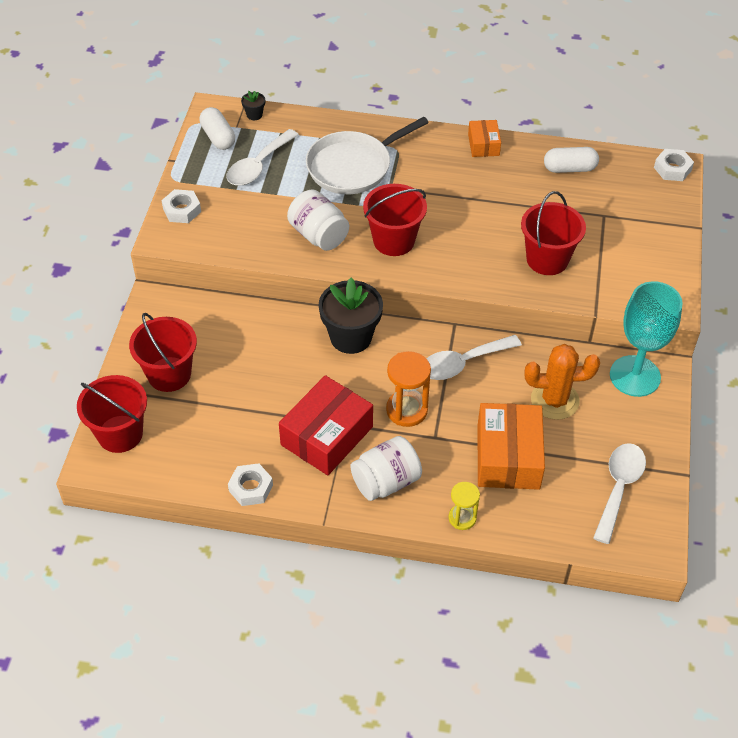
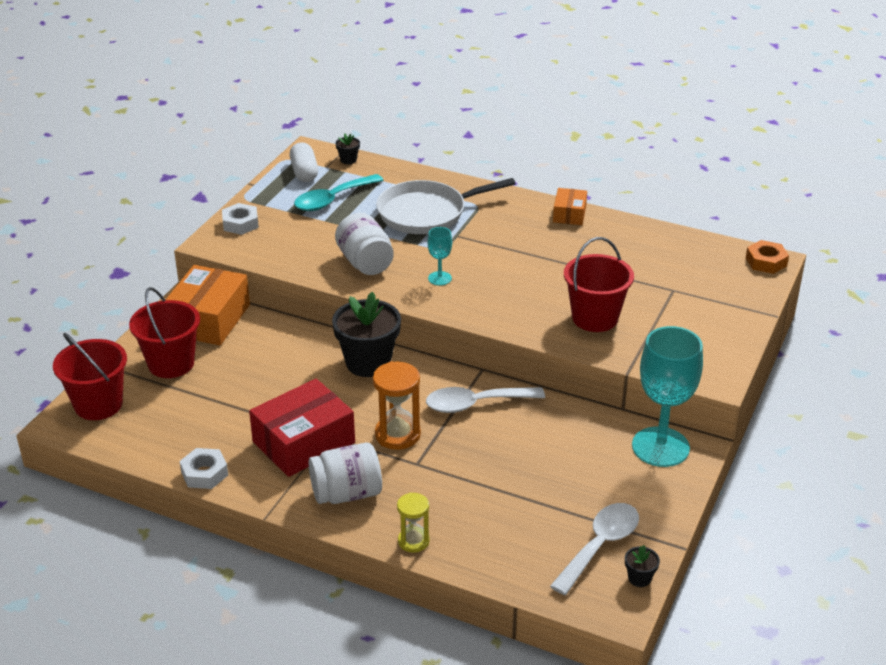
camera: 15 degrees right, 15 degrees down
(258, 166) = (332, 200): white spoon -> turquoise spoon
(394, 241) = (439, 278): red bucket -> turquoise goblet
(508, 457) = (488, 495): orange box -> orange box (209, 319)
(554, 400) = (561, 453): orange cactus -> none
(569, 168) = (652, 246): white capsule -> none
(661, 513) = (639, 578): none -> black flower pot
(672, 169) = (766, 262): white nut -> orange nut

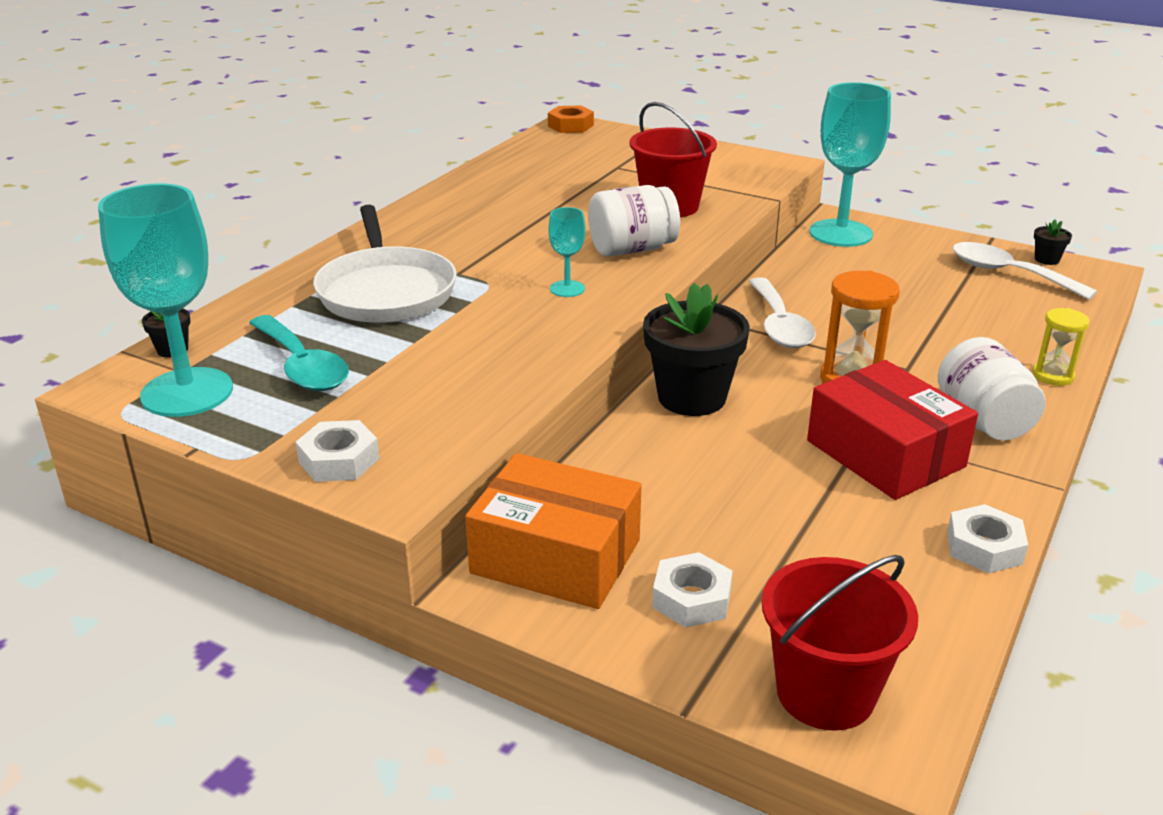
camera: 85 degrees left, 5 degrees down
(171, 363) = (691, 599): red bucket -> white nut
(304, 172) = (187, 392): white capsule -> turquoise goblet
(365, 263) = (511, 341): white jar -> white jar (632, 249)
(569, 214) = (433, 204): orange box -> none

